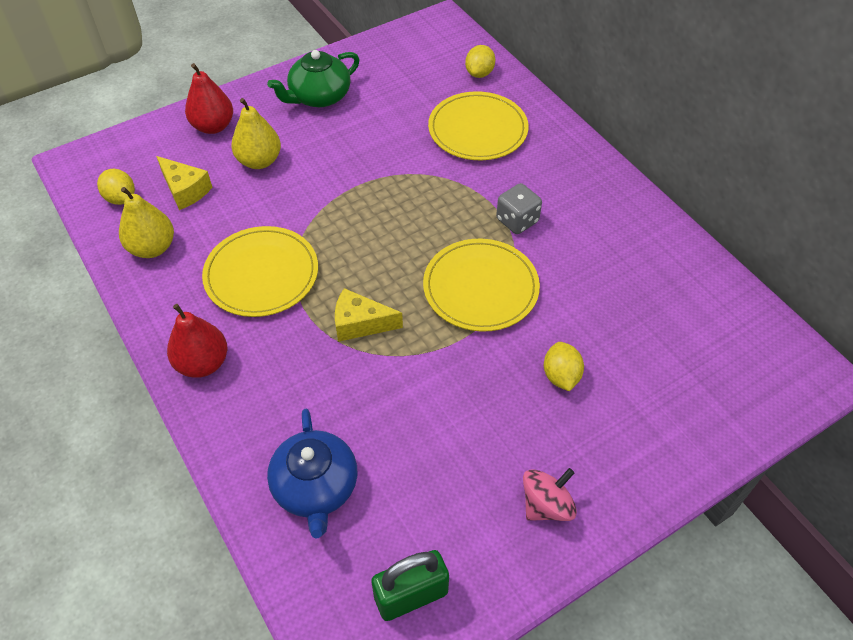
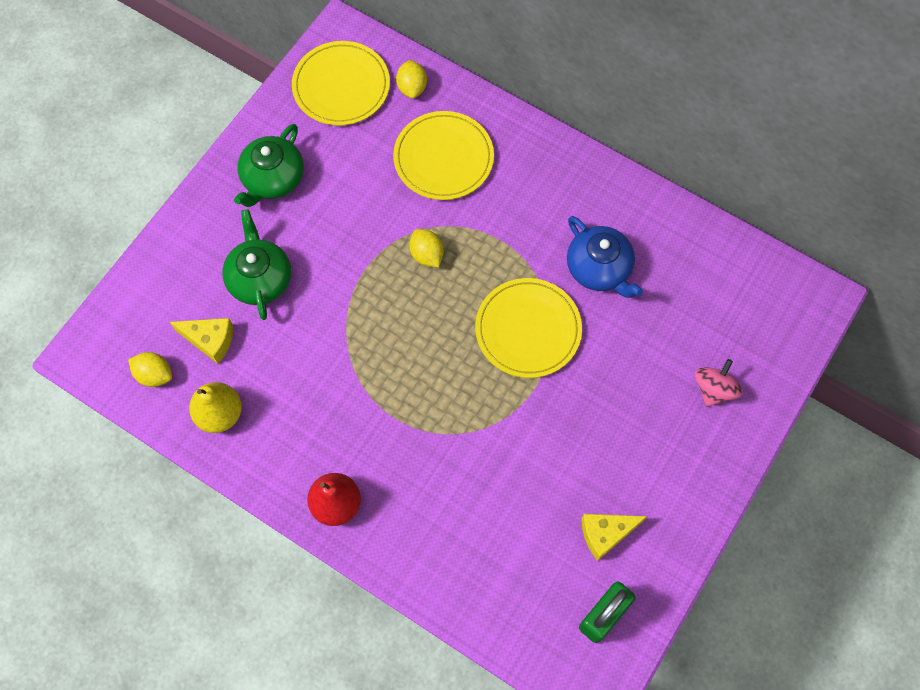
camera: 25 degrees left, 15 degrees up
(213, 126) = (190, 257): red pear -> none
(259, 161) = (260, 278): yellow pear -> green teapot
(261, 274) = (334, 398): yellow plate -> yellow plate (341, 86)
(316, 487) = (490, 567): blue teapot -> blue teapot (599, 268)
(360, 323) = (446, 408): yellow cheese -> yellow cheese (605, 534)
(517, 220) = (526, 247): grey dice -> none
(546, 505) = (667, 500): pink spinning top -> pink spinning top (714, 389)
(561, 376) = (630, 385): yellow lemon -> yellow lemon (427, 255)

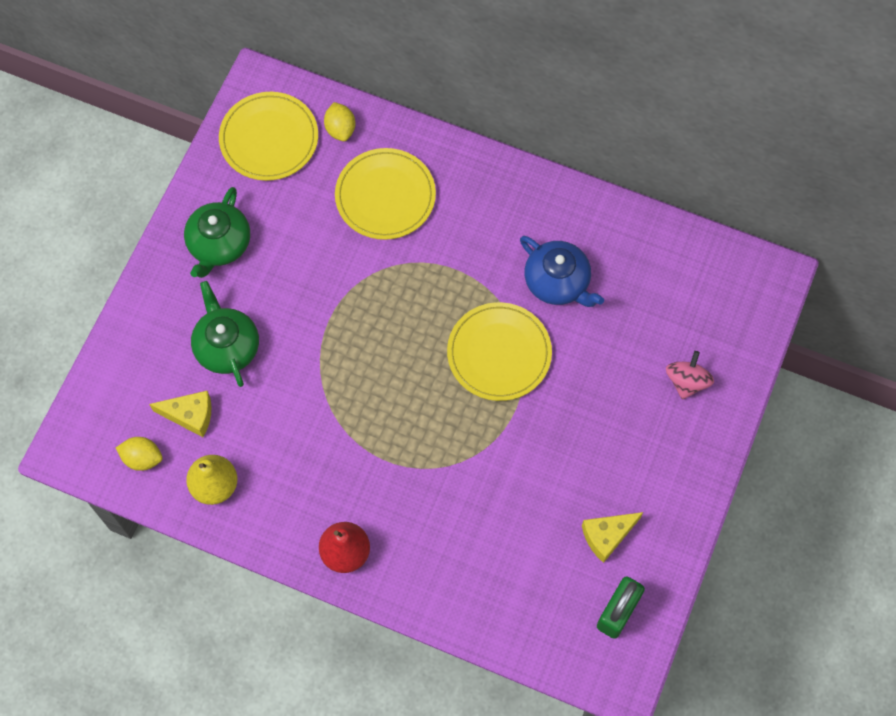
camera: 10 degrees left, 0 degrees up
(427, 255) = (387, 296): yellow lemon -> none

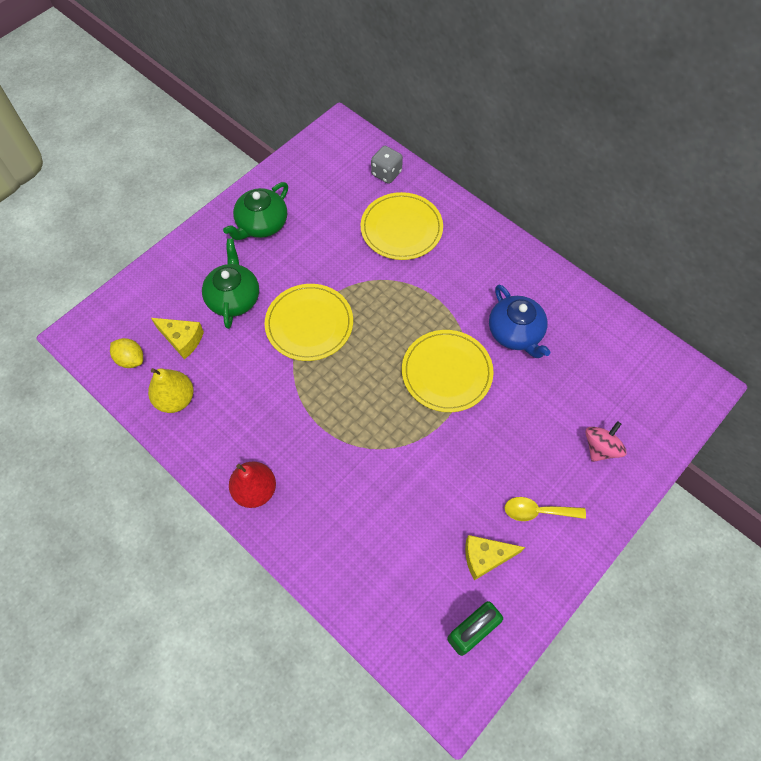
camera: 20 degrees right, 5 degrees down
(269, 138) = (331, 164): yellow plate -> yellow plate (309, 324)
(340, 129) = (386, 173): yellow lemon -> grey dice
(644, 471) = (538, 511): none -> yellow spoon

